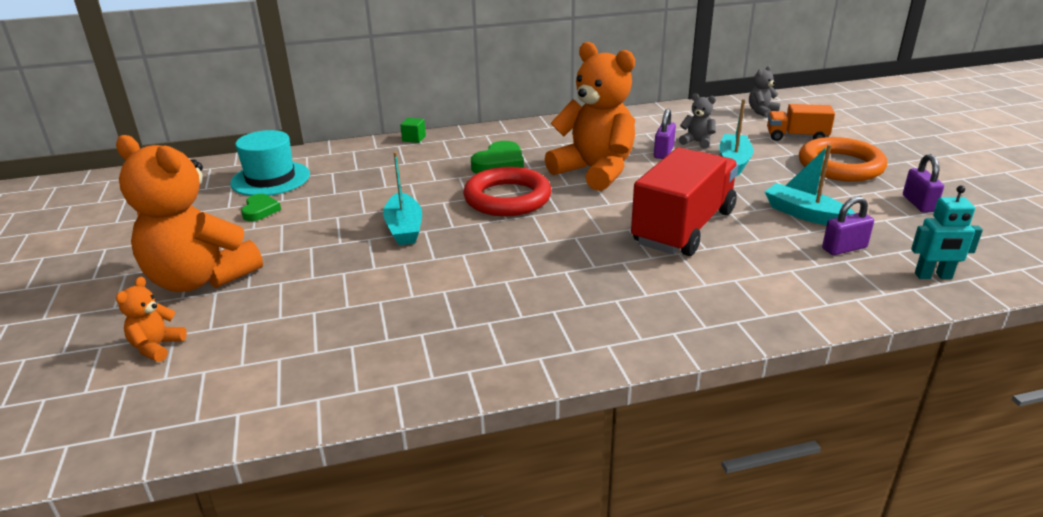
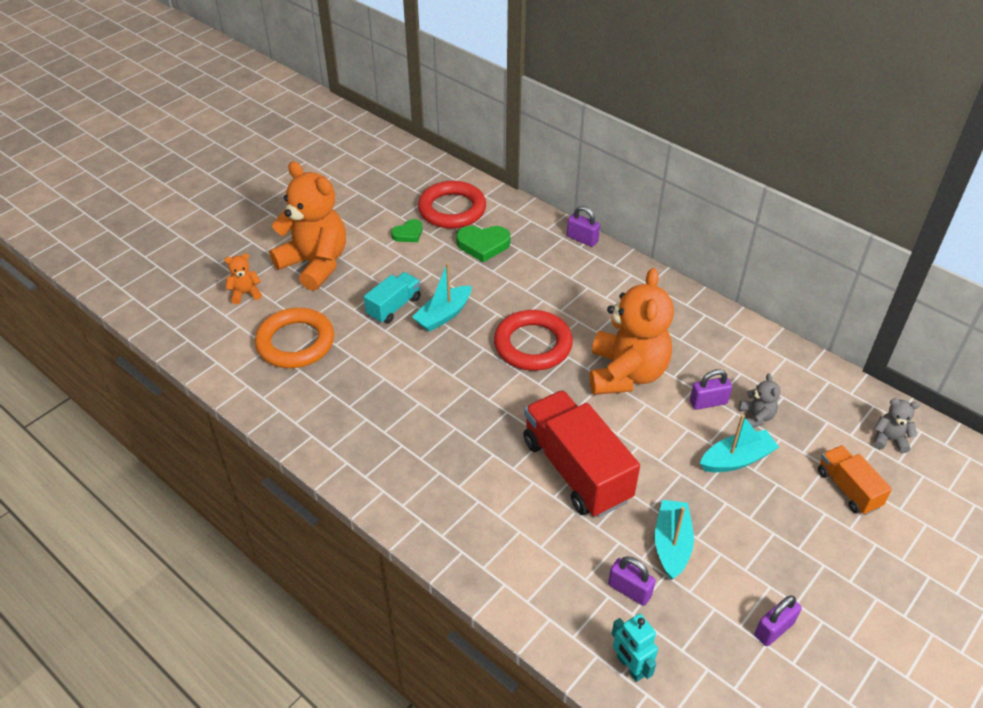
camera: 55 degrees right, 15 degrees up
(200, 279) = (315, 264): orange teddy bear -> orange teddy bear turned 135 degrees clockwise
(270, 179) = (452, 209): turquoise hat -> red ring
(349, 251) = (394, 307): none -> turquoise truck
(414, 139) = (582, 239): green cube -> purple padlock
(499, 164) = (586, 310): green heart -> green heart (483, 245)
(683, 227) = (576, 470): red truck -> red truck turned 120 degrees counterclockwise
(840, 166) = (807, 544): orange ring -> orange ring (295, 342)

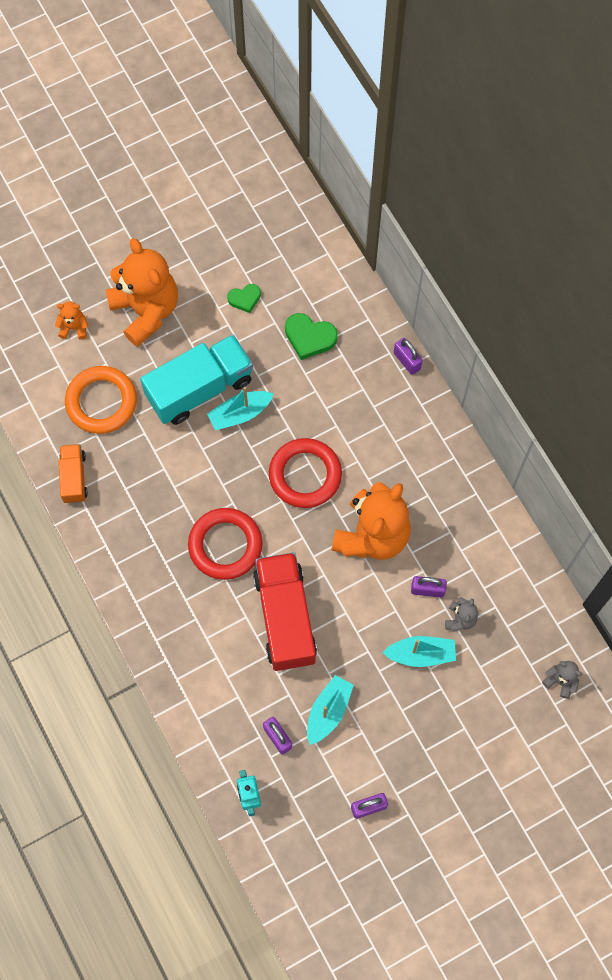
camera: 20 degrees right, 25 degrees up
(394, 307) = (199, 388): turquoise truck -> turquoise truck, size x1.88
(452, 209) = (298, 279): red ring -> red ring (225, 545)
(848, 489) = (496, 714): orange truck -> orange truck (74, 478)

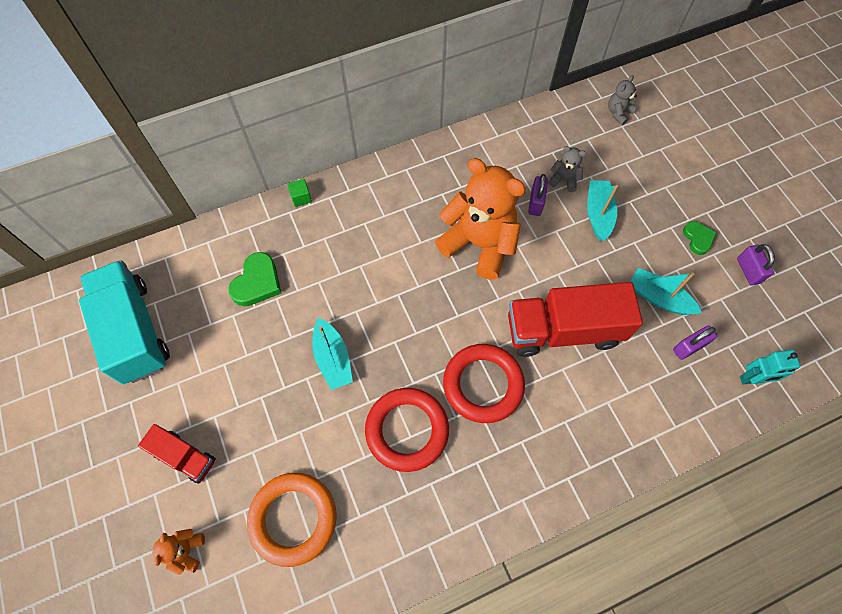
camera: 85 degrees left, 5 degrees down
(74, 478) = (387, 559): orange truck -> none
(146, 310) = (185, 457): orange teddy bear -> red truck
(199, 388) = (296, 400): turquoise truck -> turquoise truck (135, 331)
(244, 299) = (197, 344): green heart -> green heart (698, 239)
(305, 475) = (410, 299): red ring -> red ring (407, 430)
(407, 361) = (301, 198): purple padlock -> green cube

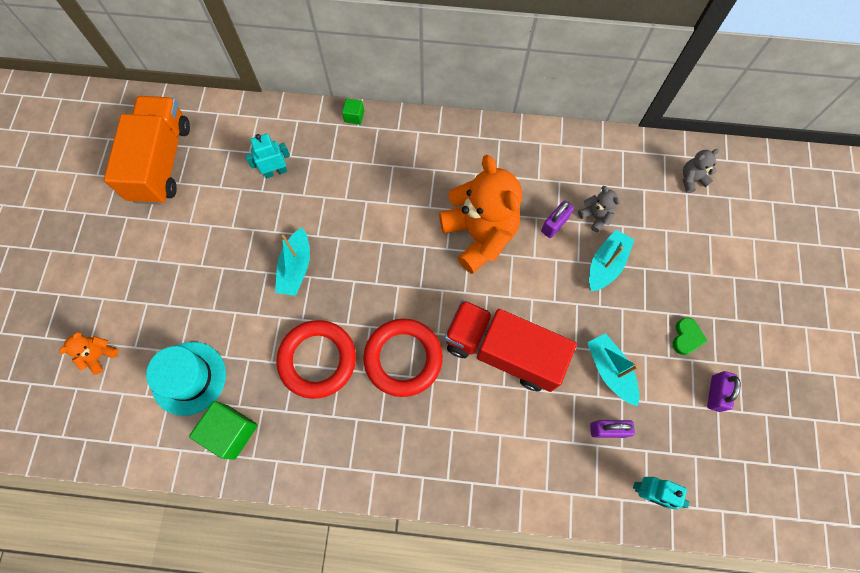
camera: 30 degrees right, 5 degrees up
(135, 331) = (161, 162): turquoise truck -> orange truck
(185, 457) = (140, 283): red truck -> none
(257, 282) = (275, 171): green heart -> turquoise robot
(293, 519) = (189, 378): orange ring -> turquoise hat
(368, 544) = (231, 432): none -> green cube

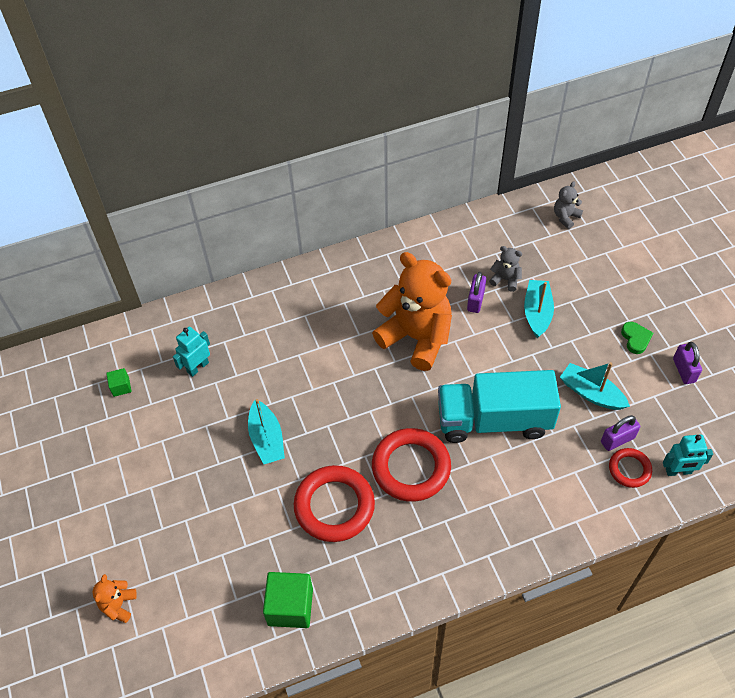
camera: 25 degrees left, 15 degrees down
(161, 162) = (78, 408): orange truck -> none
(189, 378) = (221, 581): turquoise hat -> none
(354, 116) = (244, 290): green cube -> green cube (121, 387)
(503, 351) = (494, 420): red truck -> turquoise truck
(601, 465) = (629, 469): none -> red ring

